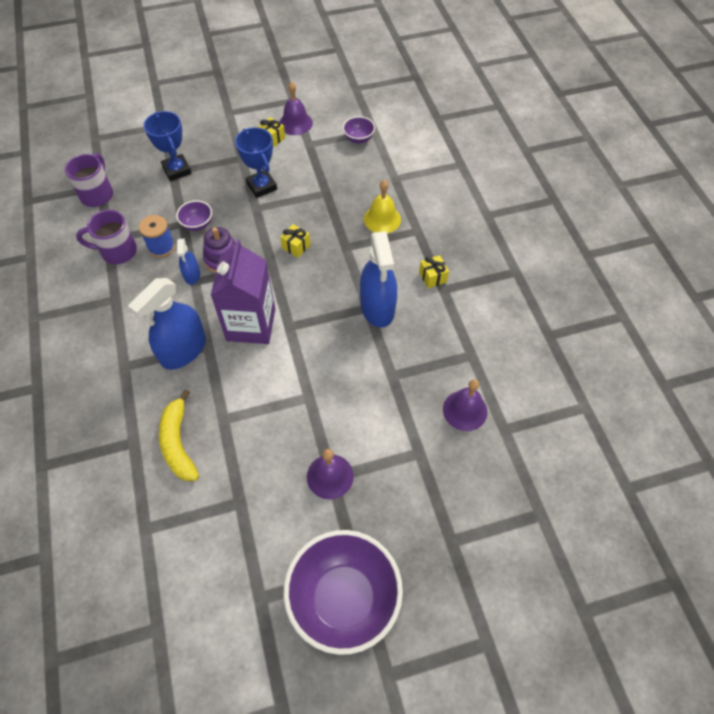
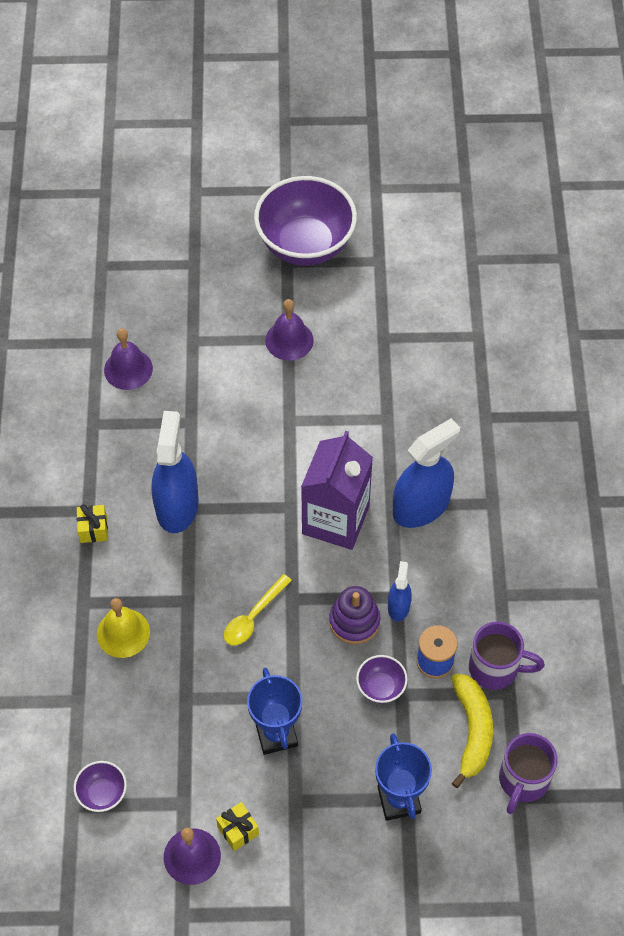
camera: 165 degrees left, 0 degrees up
(178, 443) = (438, 405): yellow banana -> yellow banana (472, 731)
(296, 246) = (253, 617): yellow gift -> yellow spoon

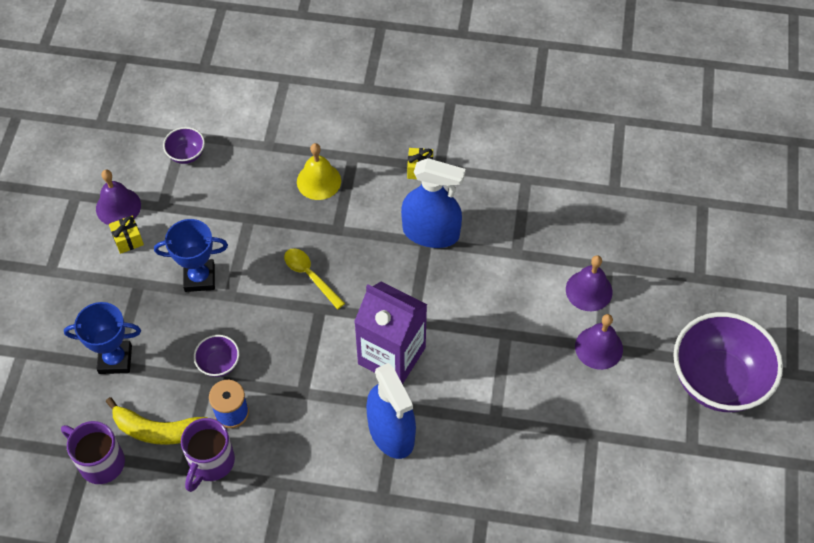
camera: 100 degrees right, 0 degrees up
(128, 369) = (581, 211): purple bell -> purple bell (589, 290)
(354, 621) = (286, 354): purple stacking toy -> none
(398, 606) = (292, 392): blue spray bottle -> none

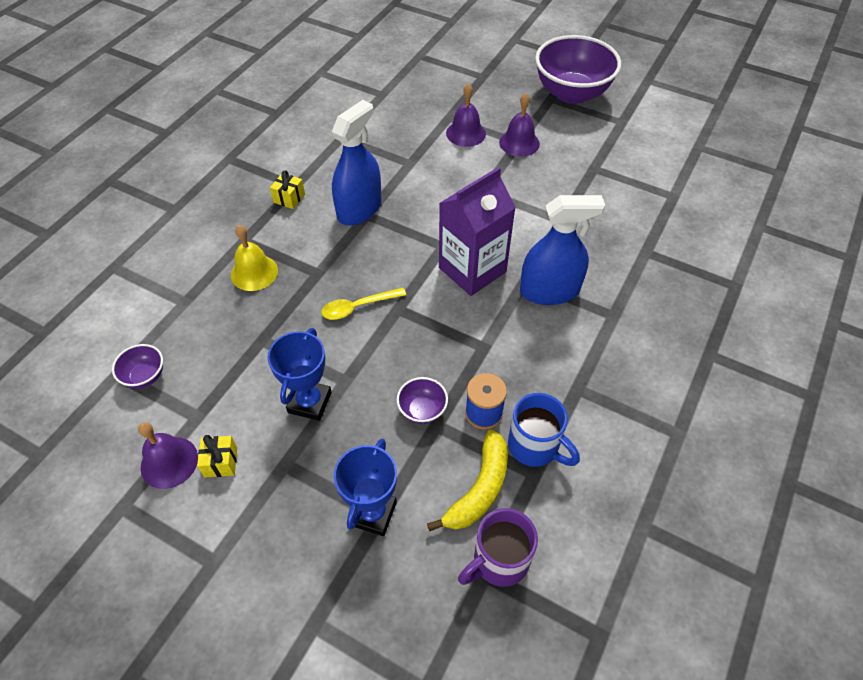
camera: 70 degrees left, 5 degrees down
(210, 463) = (535, 446): purple mug -> blue mug

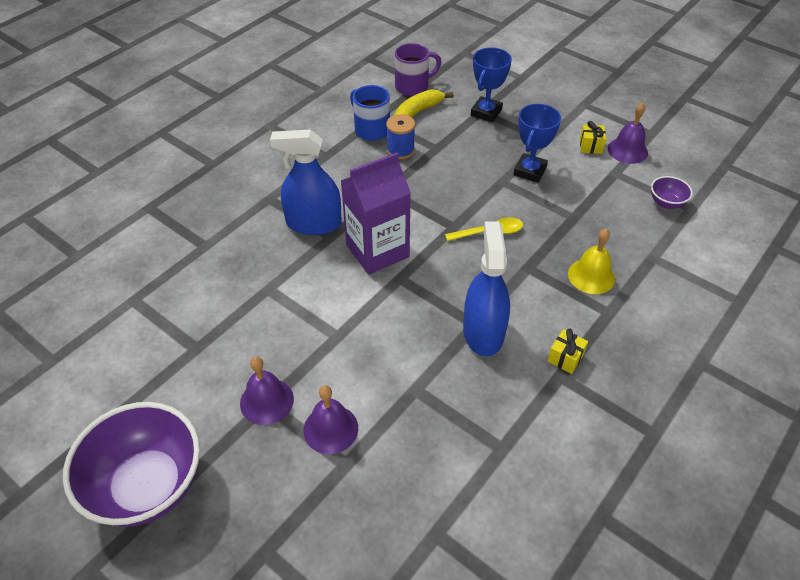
camera: 170 degrees left, 5 degrees down
(359, 209) = (483, 332): blue spray bottle -> blue spray bottle turned 135 degrees clockwise
(422, 410) = (445, 157): purple bowl -> none

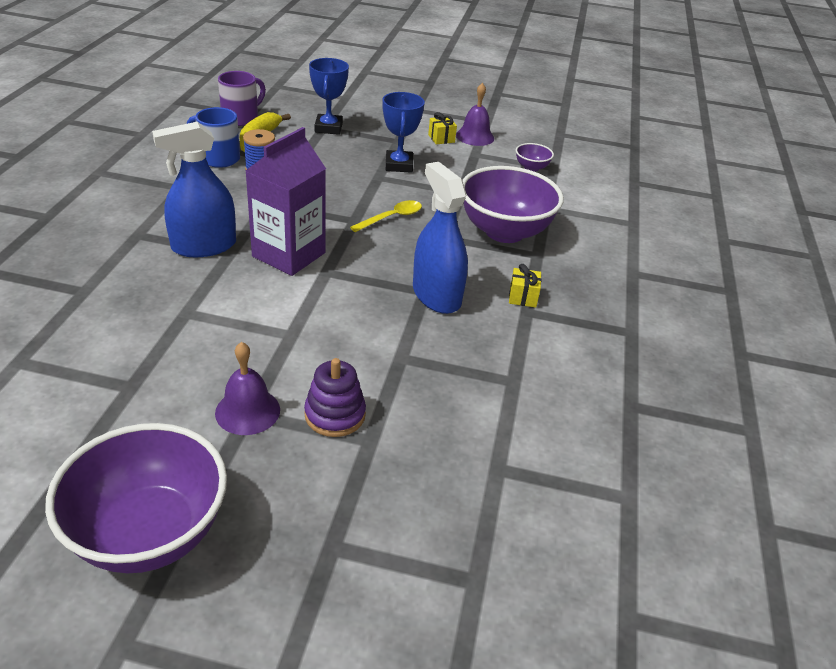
camera: 30 degrees left, 10 degrees down
(330, 429) = (335, 415): purple bell -> purple stacking toy
(591, 276) = (504, 232): yellow bell -> purple bowl

